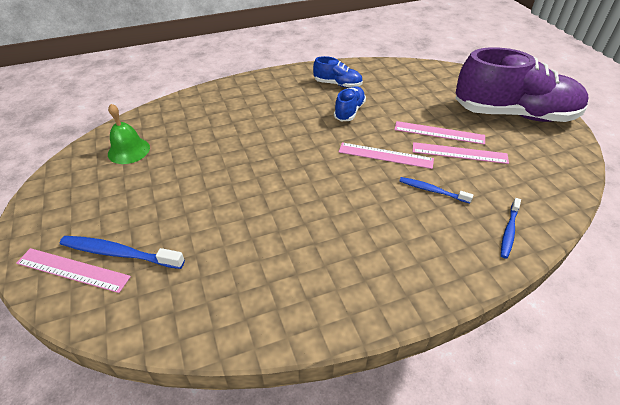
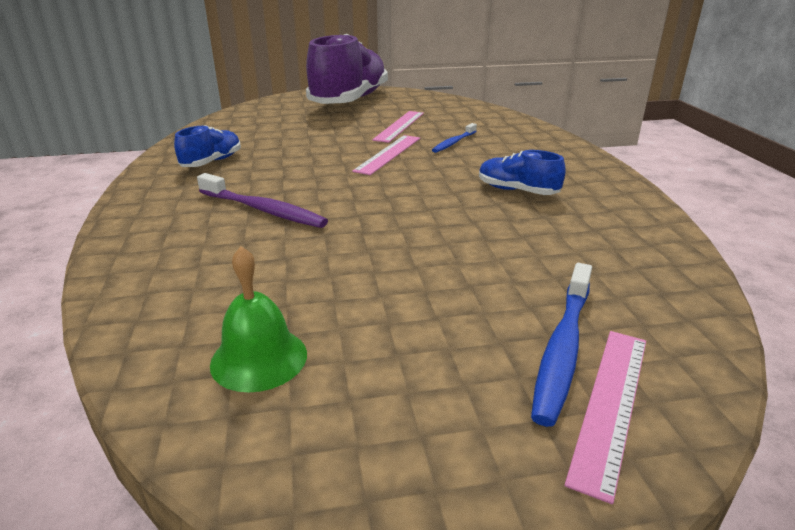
camera: 80 degrees left, 15 degrees down
(271, 119) = (263, 210): none -> purple toothbrush
(349, 111) = (285, 162): blue shoe -> blue shoe (517, 191)
(439, 133) = (361, 128): pink ruler -> none
(509, 231) = (512, 126): blue toothbrush -> none

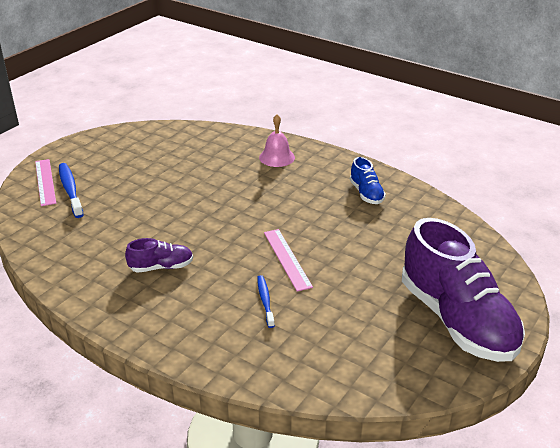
camera: 135 degrees right, 5 degrees up
(180, 234) = (277, 157): none -> pink bell
(259, 358) = (165, 144): green bell -> none
(263, 210) = (270, 183): purple toothbrush -> none
(399, 126) = (340, 301): pink ruler -> none
(517, 191) = (161, 267): blue shoe -> purple shoe

